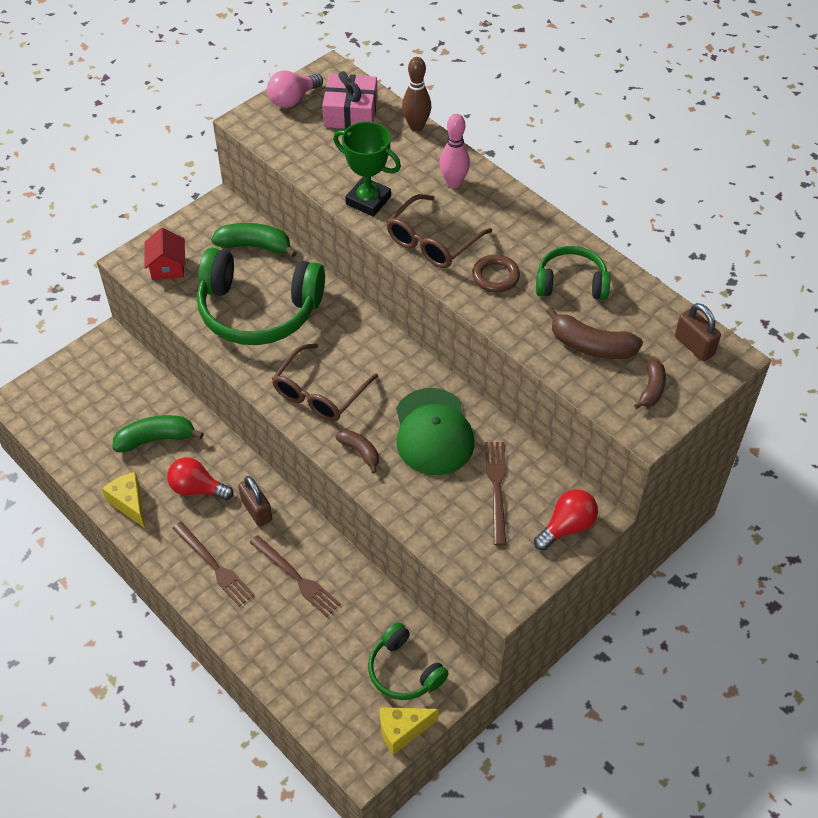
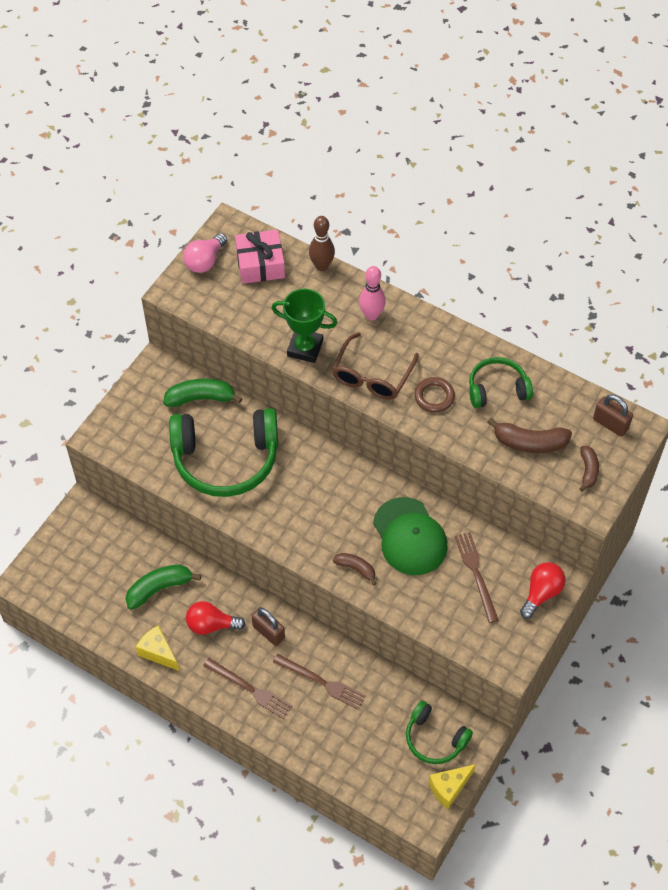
camera: 15 degrees left, 5 degrees up
(167, 267) = (131, 436): red house -> none
(319, 393) = (304, 524): brown glasses -> none

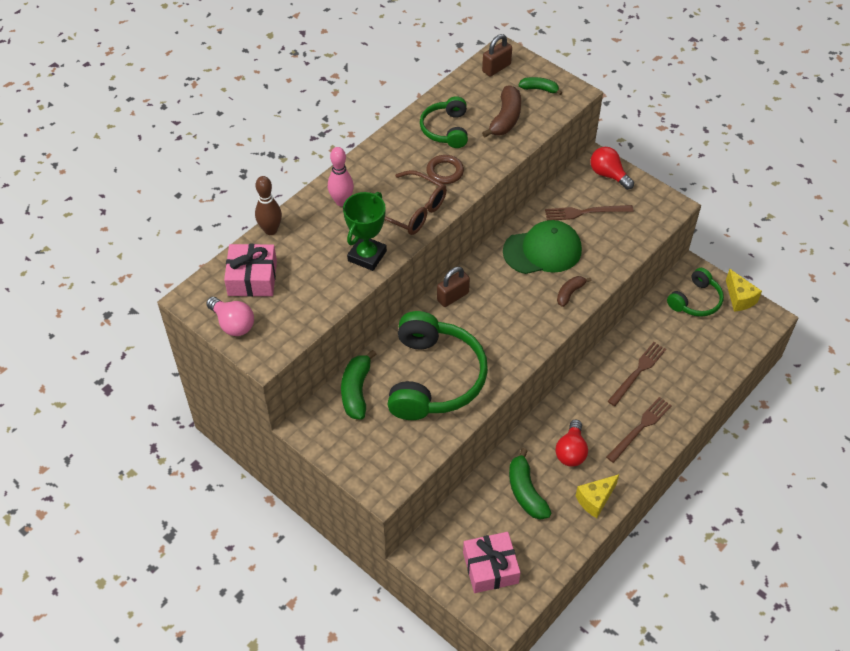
camera: 80 degrees left, 5 degrees down
(75, 567) = (490, 567): none -> pink gift
(268, 632) = (583, 406): brown padlock -> brown padlock (453, 296)
(588, 470) = (539, 89): brown banana -> green banana

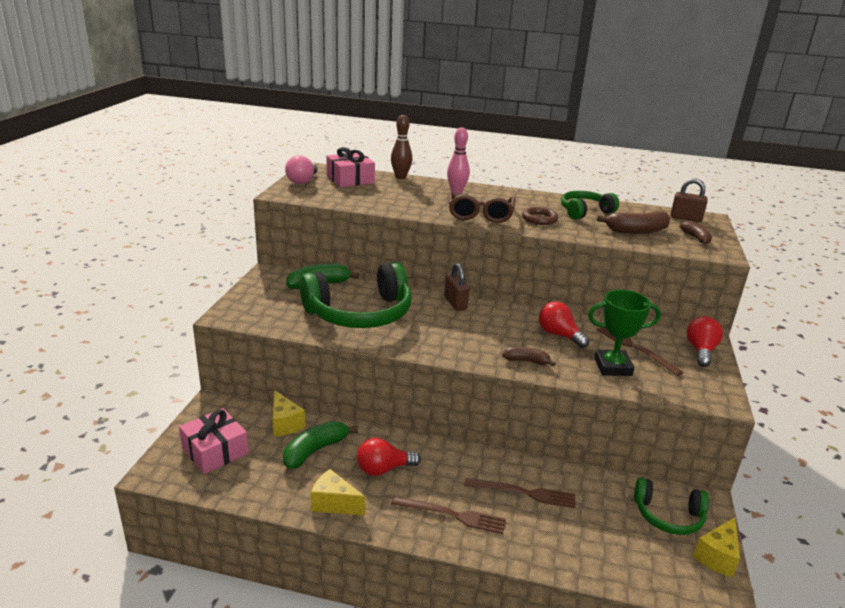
camera: 60 degrees right, 25 degrees down
(367, 256) = (413, 208): green trophy -> green trophy (612, 367)
(453, 296) = (455, 303): brown padlock -> brown padlock turned 45 degrees clockwise
(478, 503) = (285, 424): none -> yellow cheese
(539, 89) = (696, 238): green banana -> brown banana
(542, 250) = (559, 335): green cap -> red light bulb

